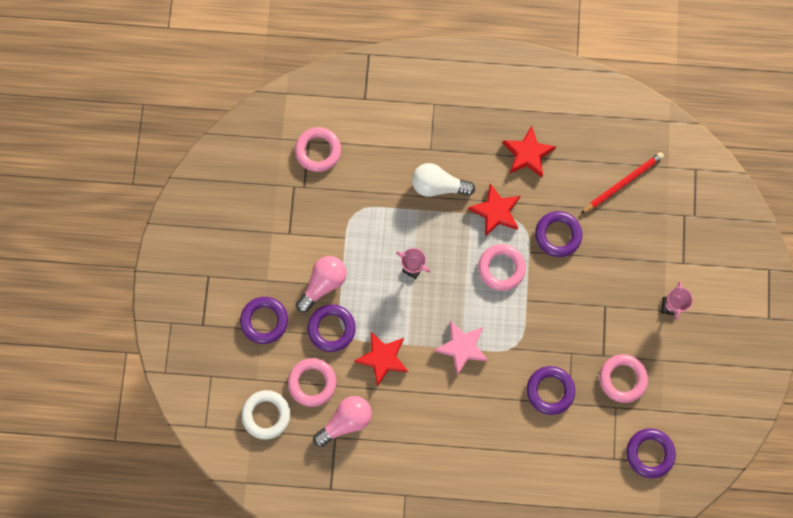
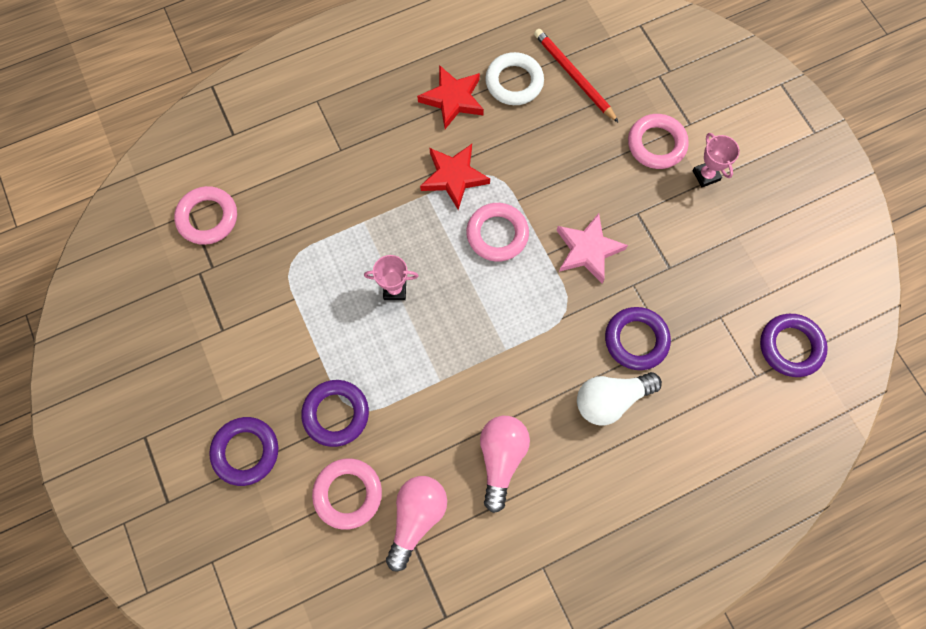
camera: 30 degrees left, 5 degrees down
(266, 415) = (310, 569): white ring -> white ring (514, 82)
(323, 284) = (296, 366): pink light bulb -> pink light bulb (501, 458)
(382, 358) = (418, 414): red star -> none
(438, 186) = (372, 183): white light bulb -> white light bulb (611, 400)
(462, 347) = (505, 348): pink star -> pink star (588, 250)
(558, 235) = (538, 165): purple ring -> none
(622, 183) = (573, 76): red pencil -> red pencil turned 60 degrees counterclockwise
(622, 379) = (707, 281): pink ring -> pink ring (656, 144)

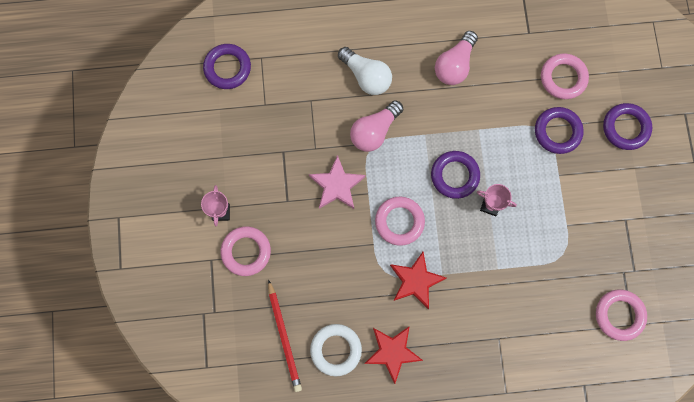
camera: 160 degrees left, 5 degrees up
(416, 517) = (522, 48): pink light bulb -> pink light bulb (374, 131)
(611, 400) = (366, 76): white light bulb -> white light bulb turned 45 degrees clockwise
(636, 340) = (331, 109): purple ring -> purple ring (454, 175)

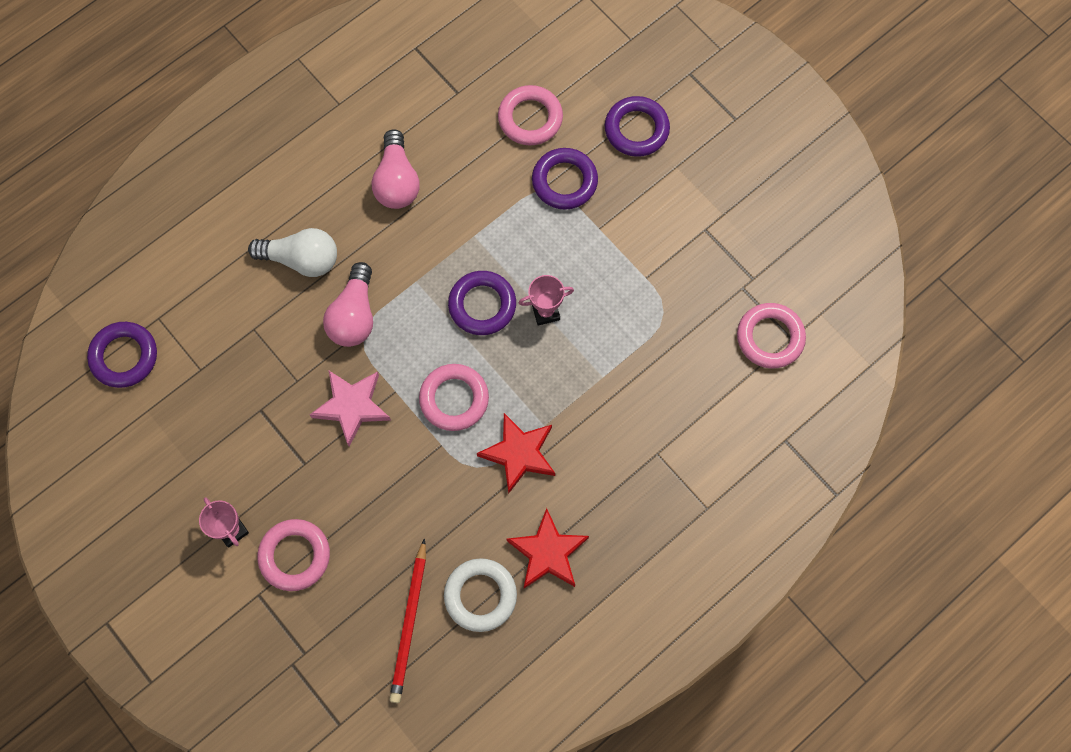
camera: 35 degrees left, 5 degrees down
(284, 337) = (409, 623): red pencil -> red pencil turned 60 degrees clockwise

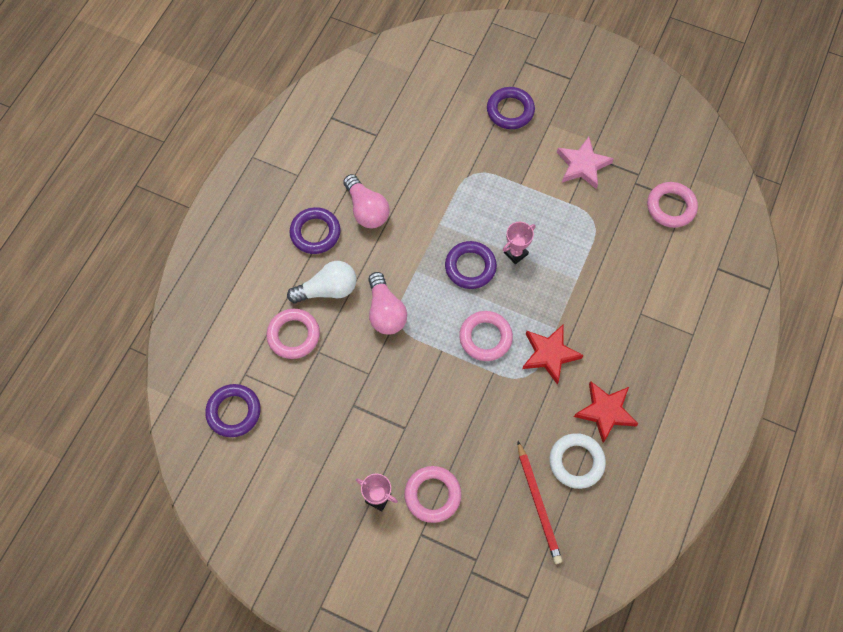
camera: 25 degrees left, 5 degrees down
(352, 406) = (417, 374): pink star -> pink star (582, 165)
(530, 118) = (435, 132): pink ring -> pink ring (293, 335)
(564, 181) = (481, 163): purple ring -> purple ring (315, 233)

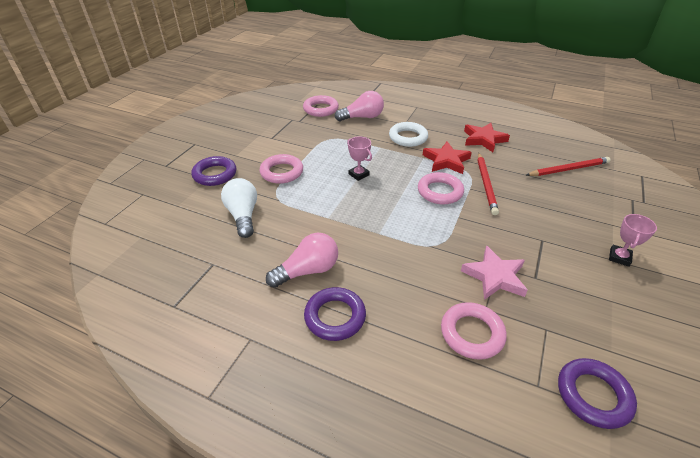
camera: 90 degrees left, 25 degrees down
(327, 290) = (408, 302): white light bulb -> white light bulb (243, 215)
(385, 312) = (427, 254): pink light bulb -> pink light bulb (362, 117)
(432, 495) = (595, 222): pink ring -> pink ring (282, 172)
(470, 267) = (373, 199): purple ring -> none
(501, 392) = (486, 184): none -> red pencil
(576, 462) = (527, 152): white ring -> white ring (408, 137)
(582, 165) = (279, 141): pink star -> pink star (494, 276)

